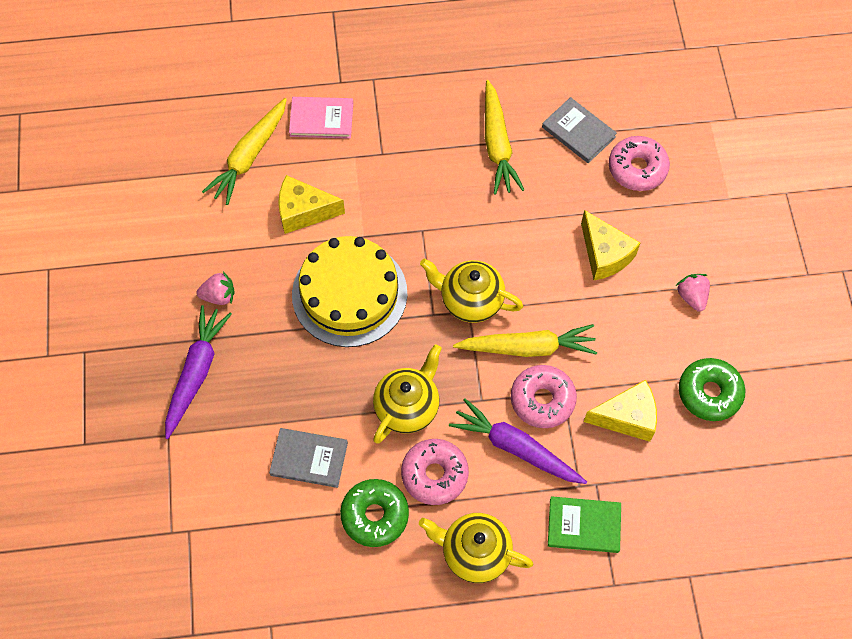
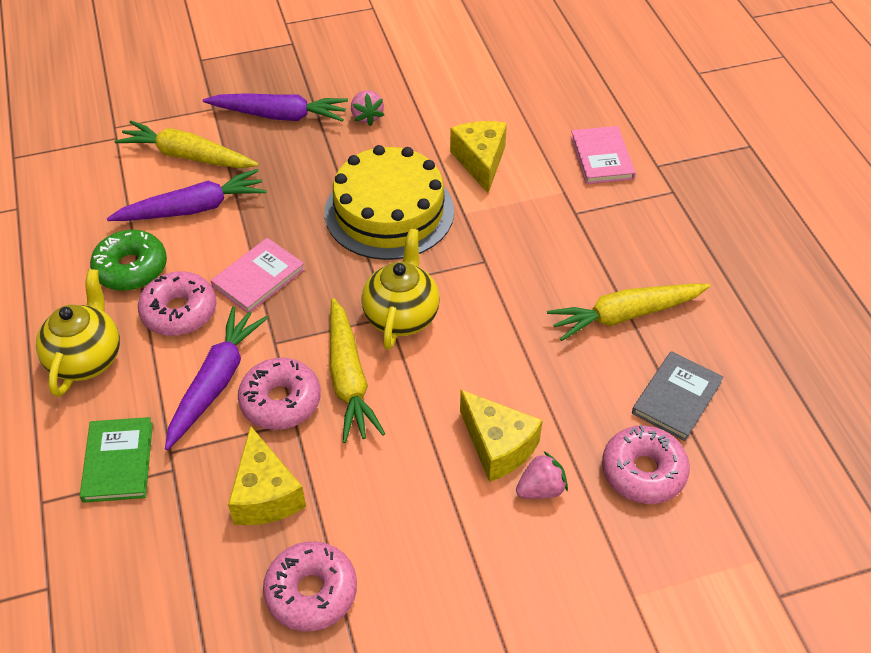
camera: 80 degrees right, 15 degrees down
(249, 156) = (535, 112): yellow carrot -> yellow carrot (187, 156)
(309, 459) = (193, 209): grey book -> purple carrot
(407, 407) = (258, 278): yellow teapot -> pink book
(604, 254) = (497, 446): yellow cheese -> yellow cheese turned 90 degrees counterclockwise
(692, 296) = (457, 558): pink strawberry -> pink strawberry (541, 489)
(709, 393) = (311, 592): green donut -> pink donut

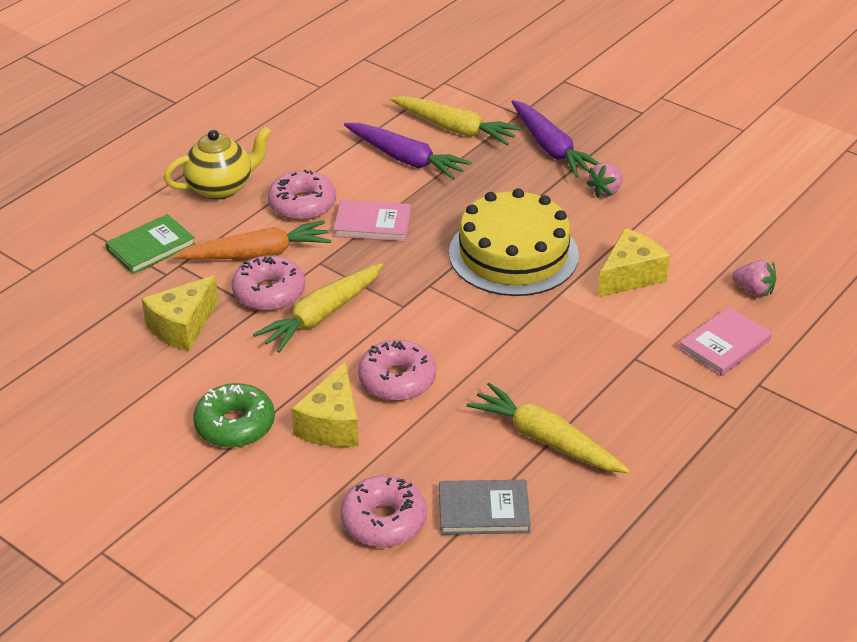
camera: 55 degrees right, 10 degrees down
(131, 268) = (319, 163): green donut -> green donut (235, 425)
(187, 156) = (455, 129): yellow carrot -> yellow carrot turned 135 degrees clockwise
(216, 382) = (257, 254): purple carrot -> orange carrot
(311, 592) = (121, 388): pink donut -> pink donut (397, 380)
(401, 316) = (410, 313): yellow teapot -> none
(541, 489) = (312, 467): pink strawberry -> pink strawberry (753, 290)

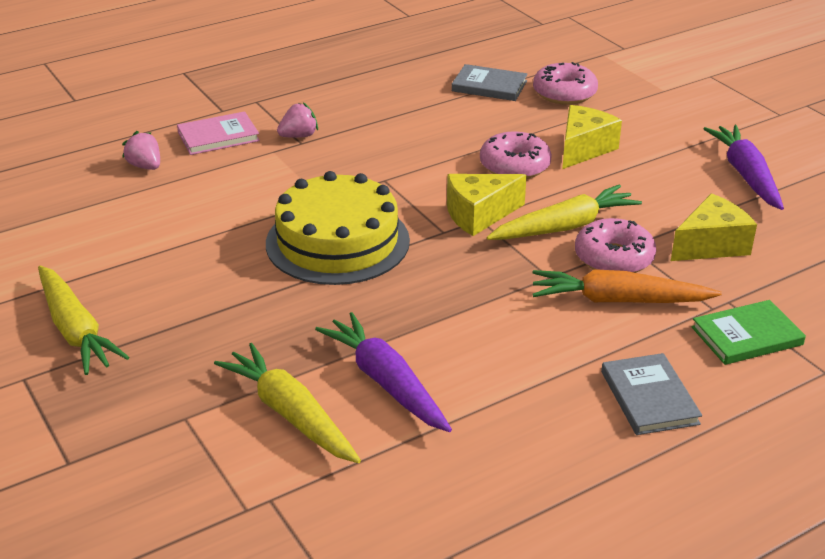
camera: 160 degrees left, 5 degrees down
(221, 187) = (649, 397): yellow teapot -> grey book
(235, 425) = (667, 163): green donut -> none
(302, 205) = (547, 348): pink donut -> none
(372, 224) = (471, 306): pink book -> none
(546, 440) = (417, 110): yellow carrot -> yellow carrot (75, 330)
(551, 148) = (190, 353): purple carrot -> purple carrot (745, 175)
(606, 191) = (180, 284): pink strawberry -> pink strawberry (299, 136)
(630, 276) = (242, 199): yellow cheese -> yellow cheese (479, 215)

